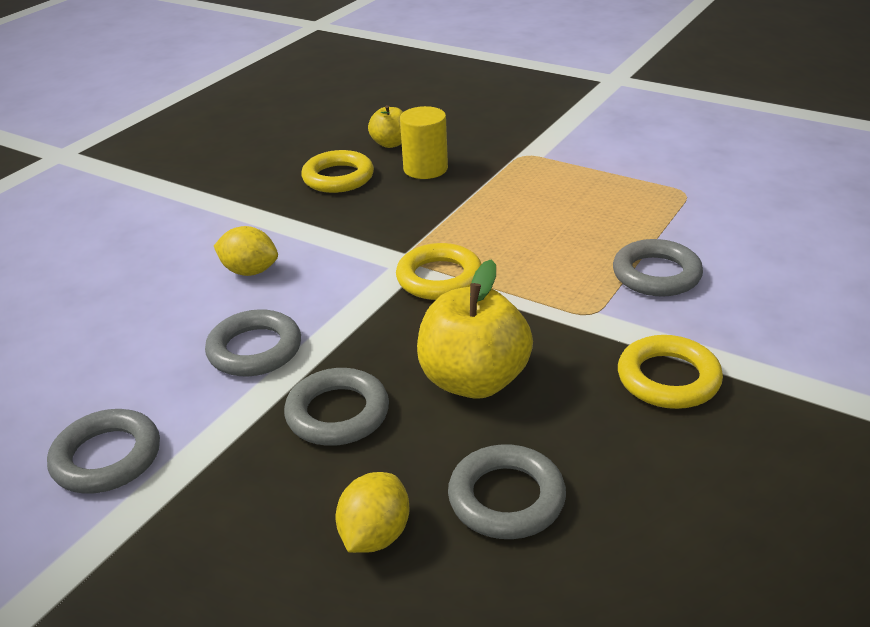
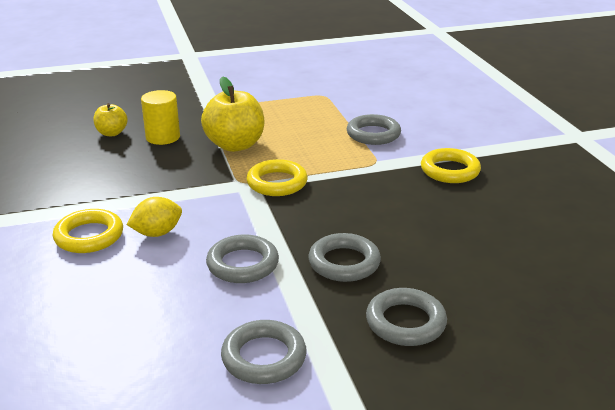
camera: 50 degrees left, 5 degrees down
(338, 177) = (113, 163): yellow ring -> yellow ring (89, 236)
(375, 535) = (453, 292): yellow lemon -> none
(474, 380) = (378, 214): yellow apple -> yellow apple (235, 145)
(506, 498) = (473, 246): grey ring -> grey ring (405, 322)

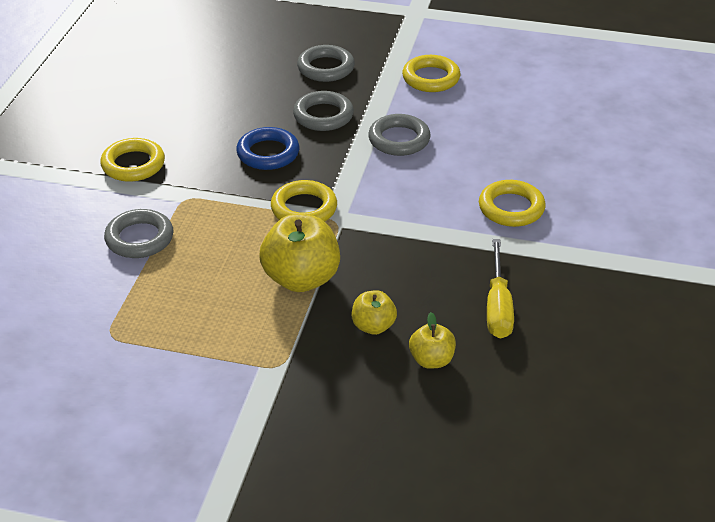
camera: 150 degrees left, 10 degrees up
(75, 168) = (498, 306): none -> yellow screwdriver
(157, 233) = (450, 191): yellow lemon -> none
(163, 137) = (373, 326): yellow cylinder -> yellow apple
(264, 357) = (431, 78): grey ring -> yellow ring
(355, 212) = (268, 153): none -> blue ring

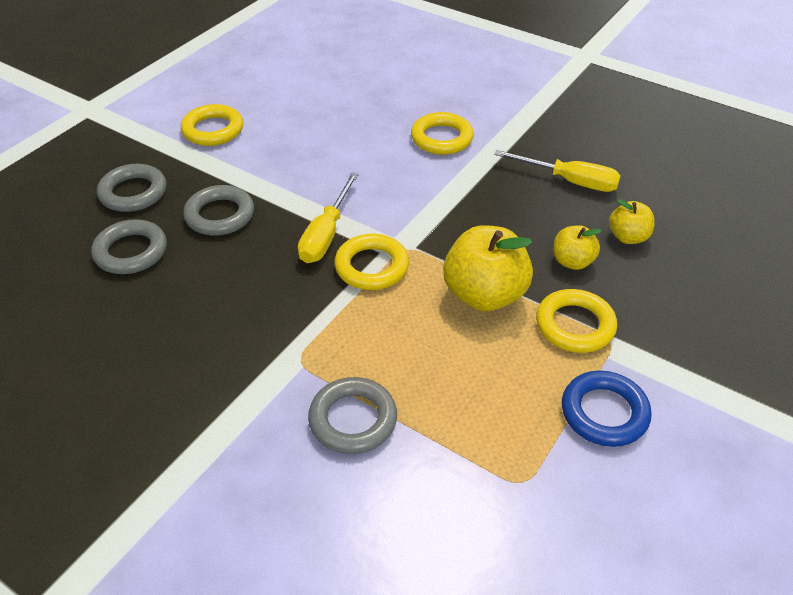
camera: 70 degrees left, 5 degrees up
(133, 164) = (198, 398): yellow ring -> yellow ring (575, 325)
(268, 153) = (258, 272): blue ring -> blue ring (604, 413)
(330, 174) = (326, 234): none -> yellow screwdriver
(399, 139) = (299, 175): grey ring -> grey ring (131, 252)

